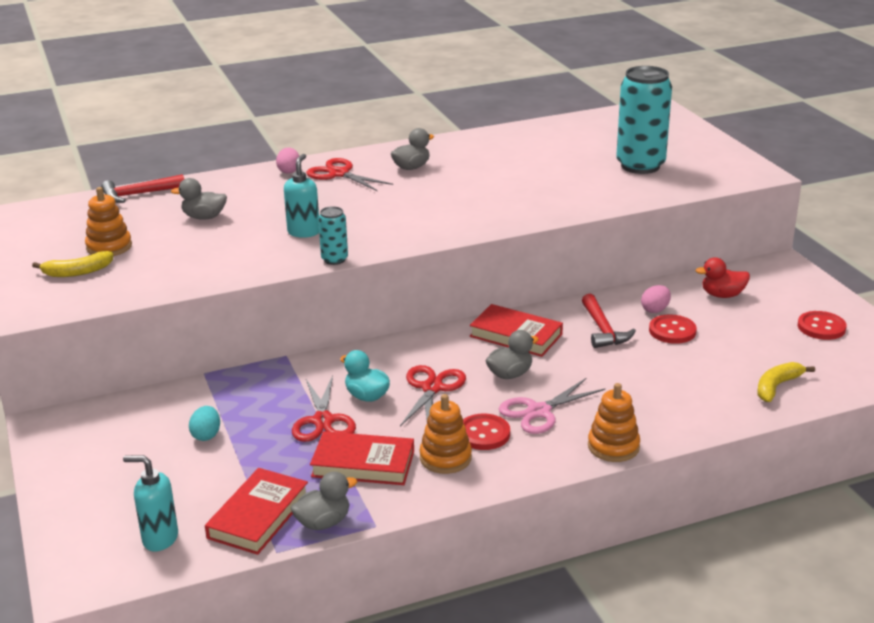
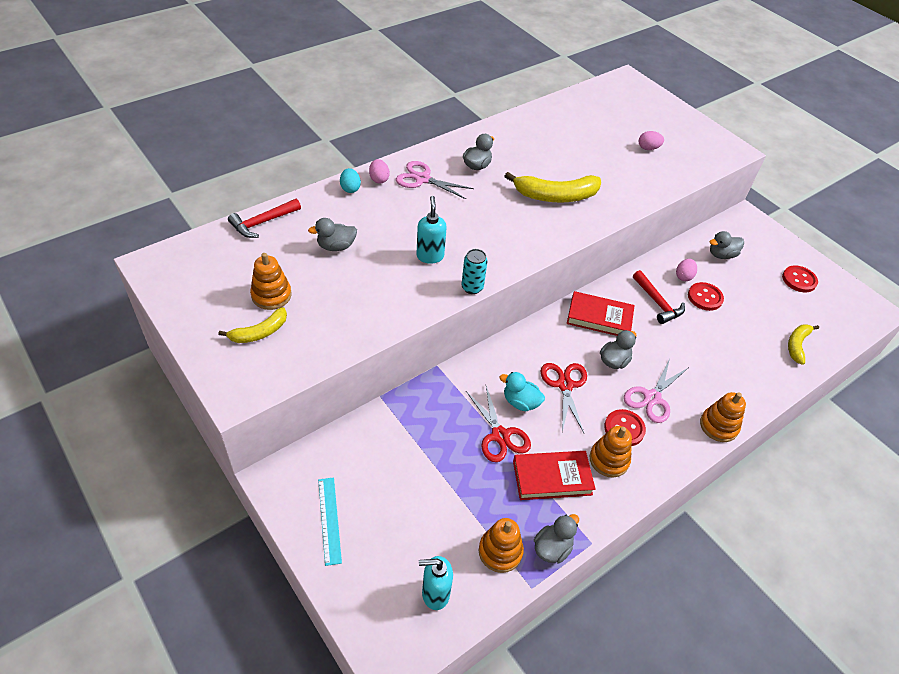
camera: 20 degrees left, 20 degrees up
(82, 463) = (329, 520): none -> turquoise ruler
(206, 435) = (416, 468): turquoise egg -> turquoise egg (350, 188)
(258, 516) = (500, 551): red book -> orange stacking toy
(339, 174) = (422, 179): red scissors -> pink scissors
(490, 197) = (556, 196): none -> yellow banana
(640, 166) = (648, 148): turquoise can -> pink egg
(722, 295) = (721, 255): red duck -> grey duck

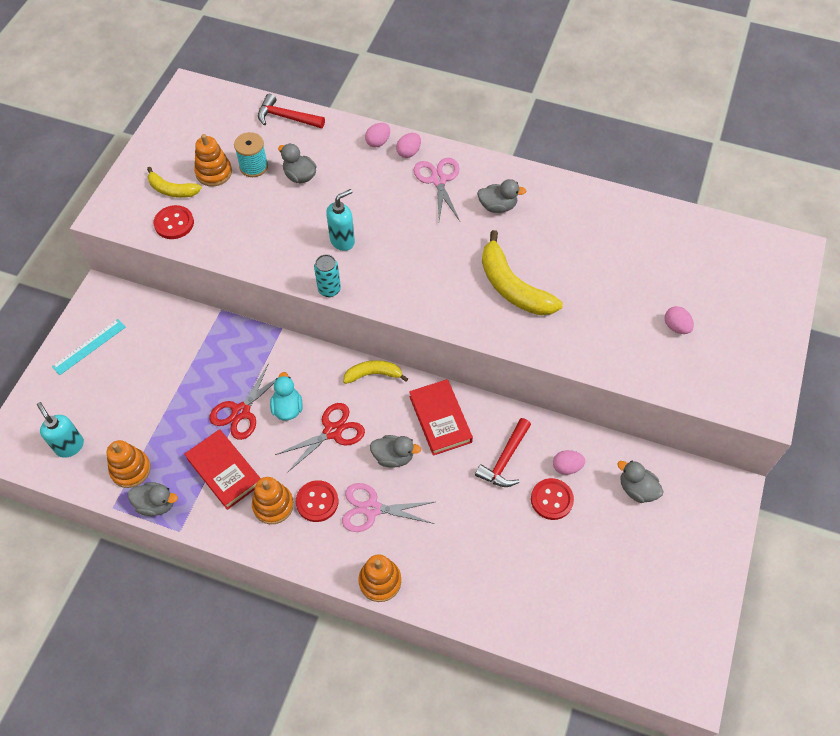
camera: 60 degrees right, 10 degrees up
(294, 267) = (253, 166): none -> turquoise spool
(350, 188) = (378, 142): turquoise egg -> pink egg
(797, 345) = (555, 617): yellow banana -> yellow banana (373, 374)
(799, 280) = (668, 584): red button -> red button (174, 223)

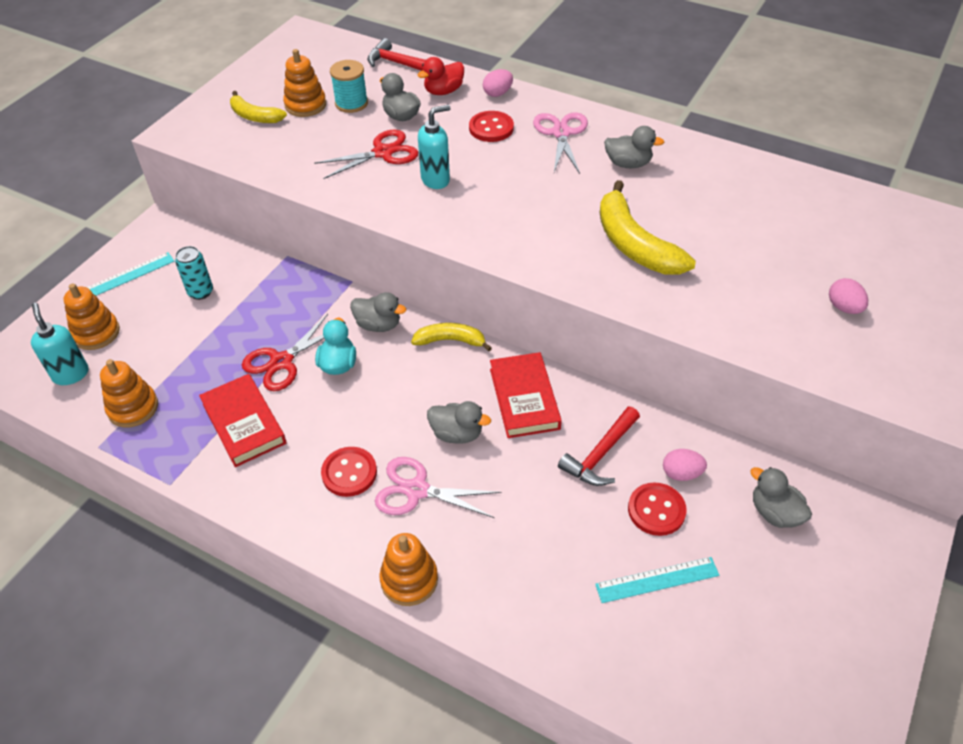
camera: 10 degrees right, 10 degrees down
(156, 504) = (151, 450): grey duck -> grey duck (378, 325)
(174, 223) = (247, 146): red button -> red button (491, 128)
(273, 505) = (293, 470): orange stacking toy -> orange stacking toy (96, 333)
(329, 289) = (408, 225): turquoise can -> turquoise can (200, 292)
(331, 144) = (443, 91): none -> red duck
(333, 431) = (387, 396): red scissors -> red scissors (383, 153)
(408, 152) = (531, 105): pink egg -> none
(558, 554) = (657, 580): none -> turquoise ruler

